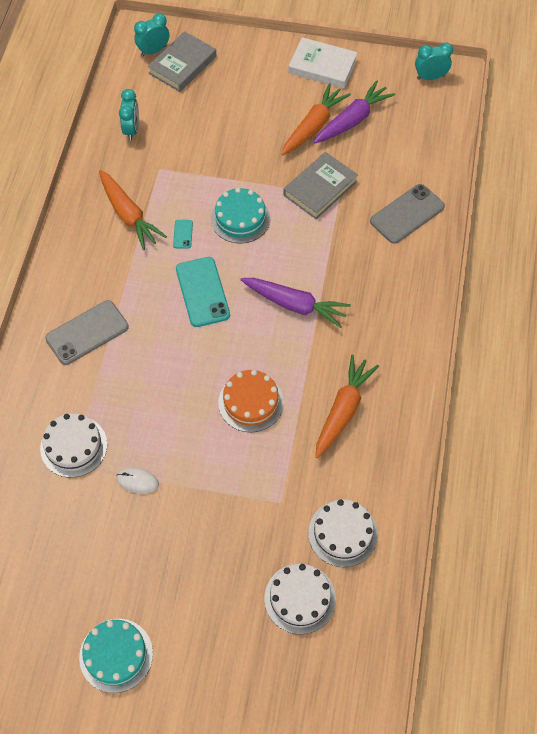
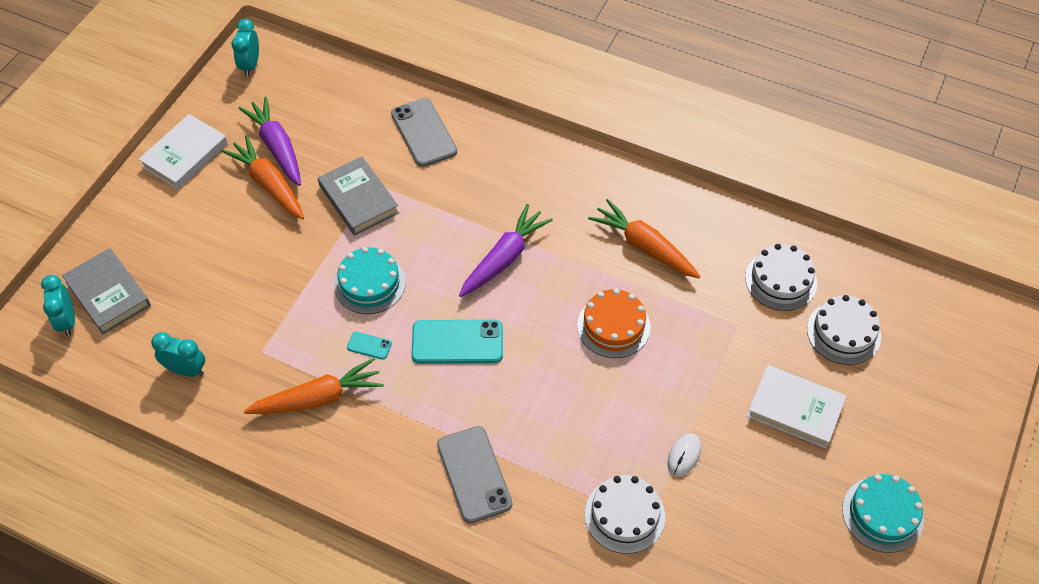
camera: 75 degrees left, 5 degrees down
(205, 565) = (795, 409): none -> white book

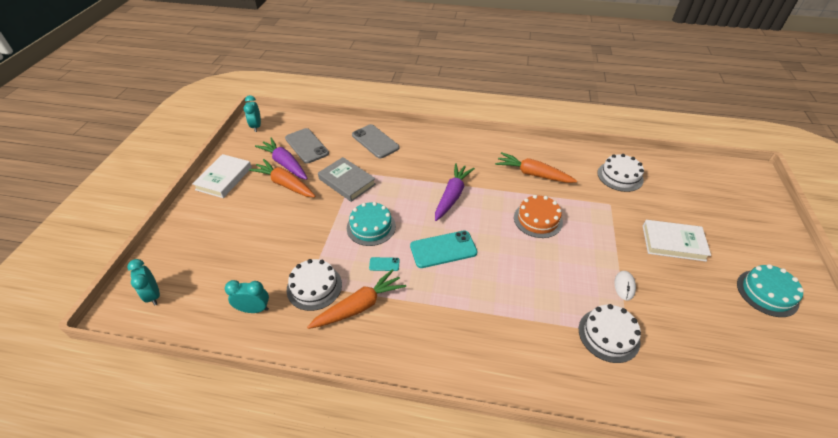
camera: 15 degrees left, 10 degrees down
(108, 294) = (183, 270): grey book -> none
(474, 474) = (492, 332): grey phone -> grey phone (307, 146)
(843, 332) = (672, 195): white cake -> white cake (314, 287)

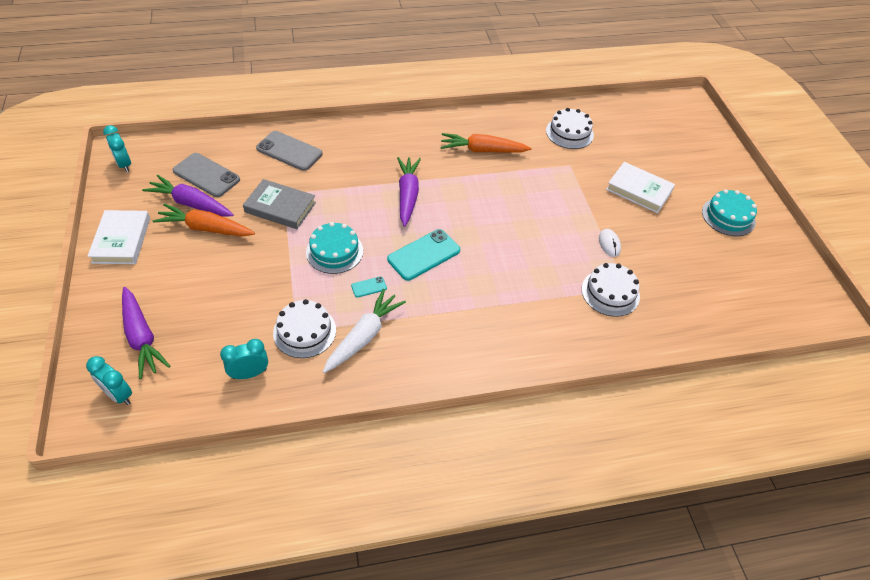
camera: 25 degrees left, 5 degrees up
(195, 255) = (142, 337): none -> purple carrot
(359, 306) = (364, 336): orange carrot -> white carrot
(538, 219) = (506, 199): orange cake -> none
(673, 243) = (639, 190): white book -> white book turned 45 degrees clockwise

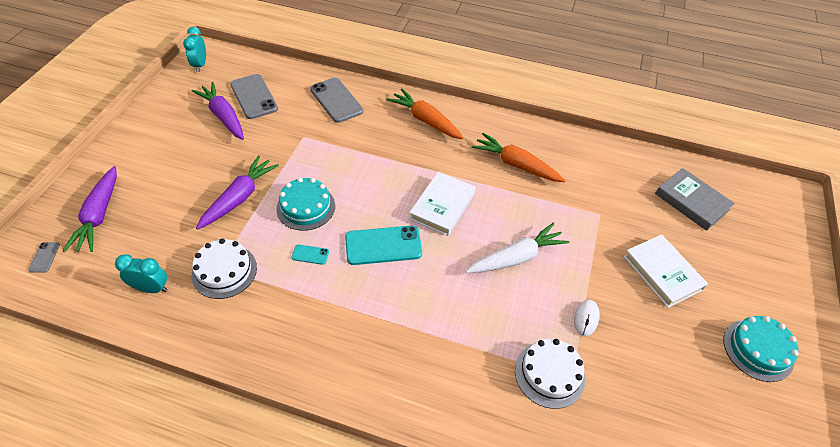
camera: 30 degrees right, 0 degrees up
(118, 395) = (44, 257): turquoise clock -> grey phone
(121, 240) = (149, 126): white book -> white book (442, 206)
(205, 228) = (218, 142): orange carrot -> orange carrot (425, 120)
(280, 207) = (291, 147): grey book -> grey book (691, 202)
(364, 336) = (270, 301): white carrot -> white carrot (516, 257)
(407, 195) = (411, 180): purple carrot -> purple carrot (239, 198)
(569, 133) = (623, 180): white cake -> none

